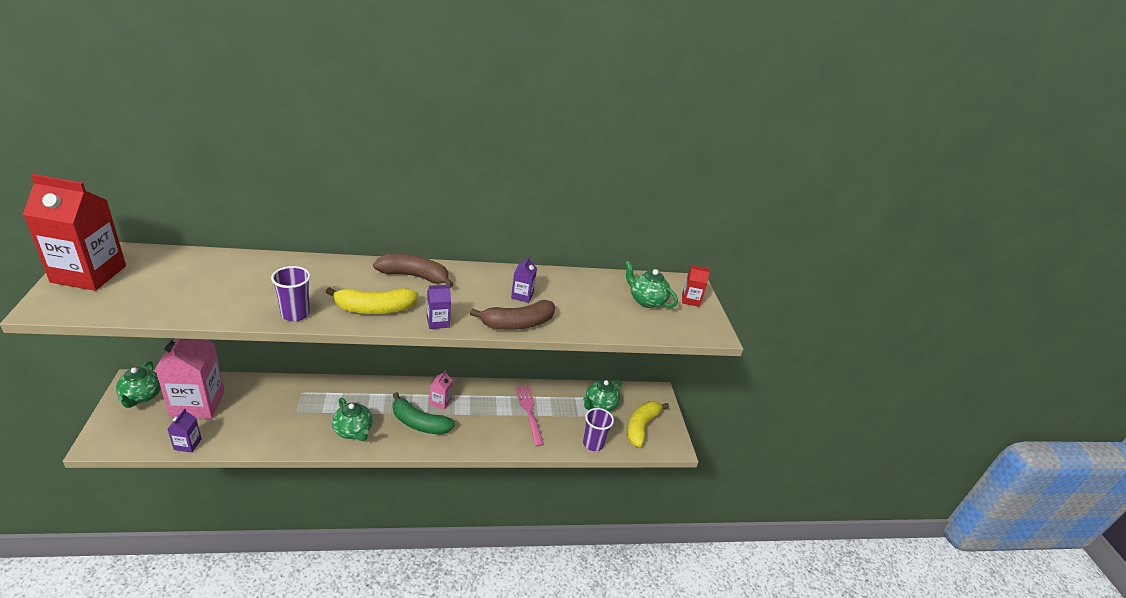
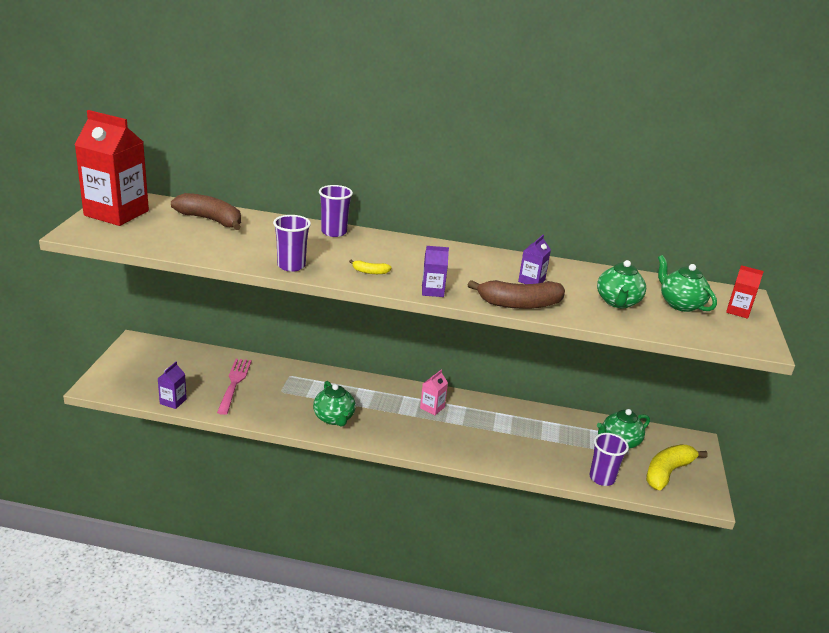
camera: 20 degrees right, 5 degrees down
(141, 396) = (140, 355): green teapot -> green teapot (618, 302)
(197, 404) = (189, 369): pink carton -> none
(330, 266) = (334, 232): none -> purple cup
(375, 309) = (370, 272): yellow banana -> yellow banana, size x0.46
(414, 276) = (417, 250): brown banana -> brown banana (210, 220)
(419, 423) = (405, 423): green banana -> none
(529, 412) = (531, 434): pink fork -> pink fork (234, 384)

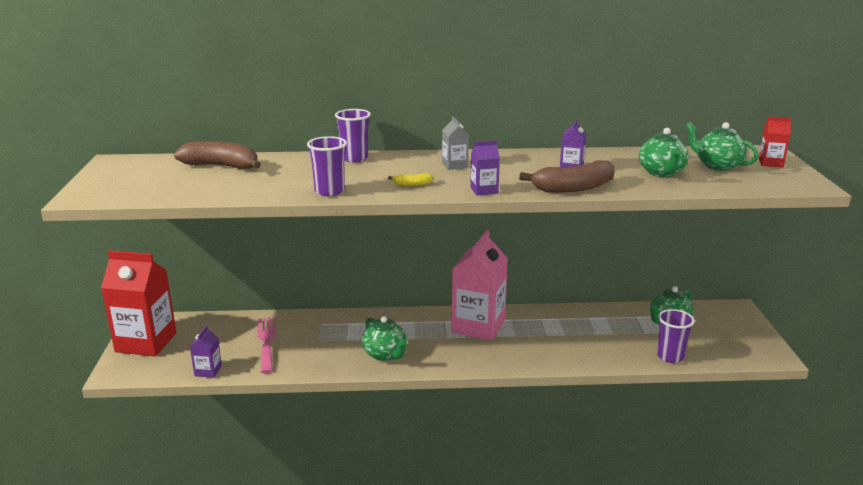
camera: 10 degrees left, 5 degrees down
(116, 213) = (116, 175): red carton -> red carton (146, 342)
(422, 257) = (455, 165): none -> grey carton
(432, 407) = (478, 326): pink carton -> pink carton, size x2.25
(667, 472) = (726, 340): yellow banana -> none

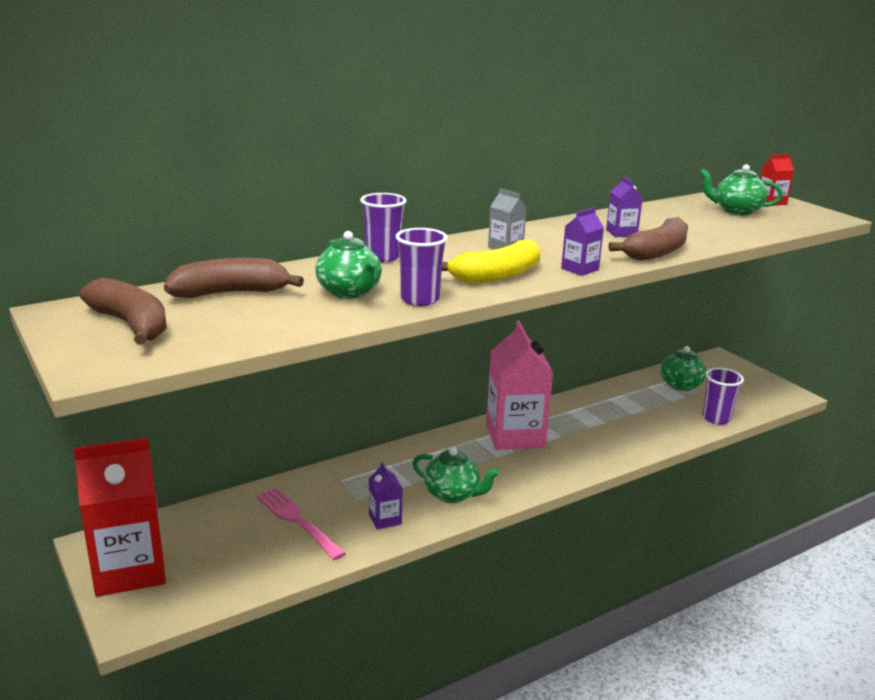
camera: 30 degrees left, 0 degrees up
(138, 175) = (131, 325): none -> brown banana
(208, 371) = (260, 580): purple carton -> purple carton (385, 519)
(412, 184) = (497, 275): yellow banana -> yellow banana, size x2.19
(662, 173) = (704, 224): green teapot -> green teapot (350, 292)

